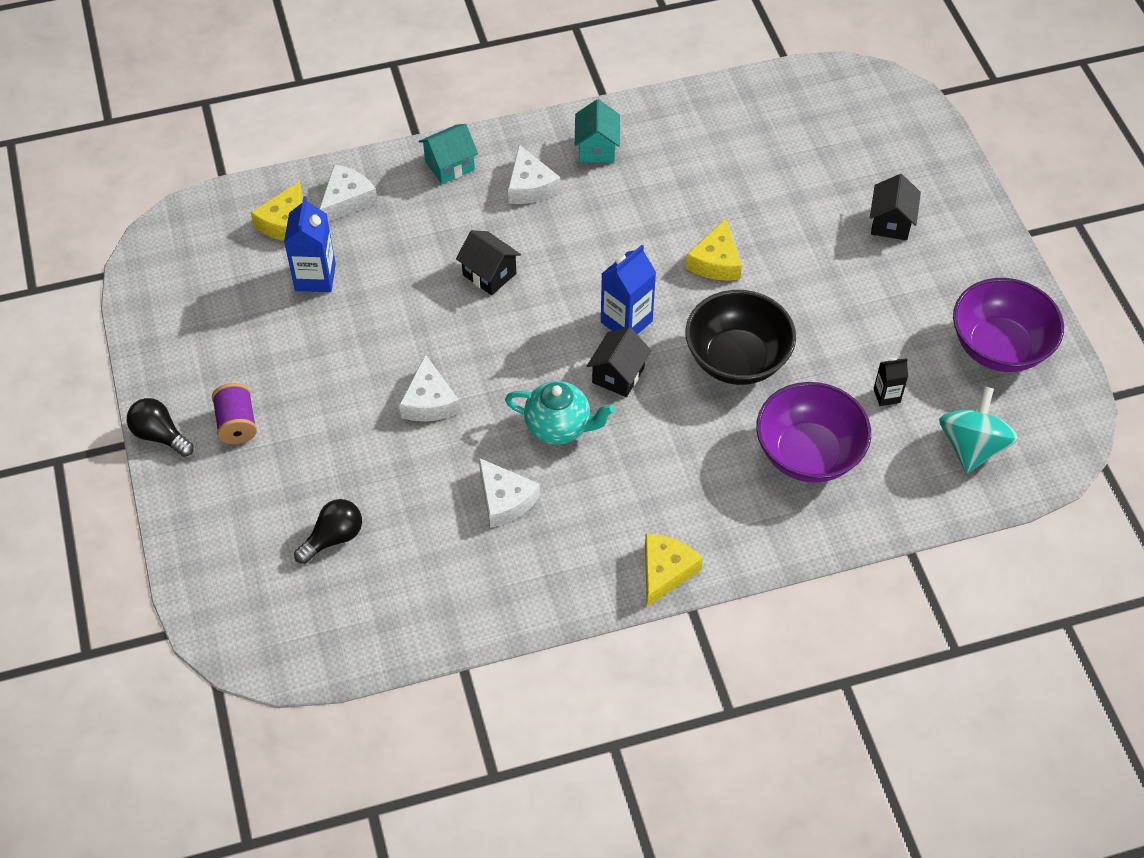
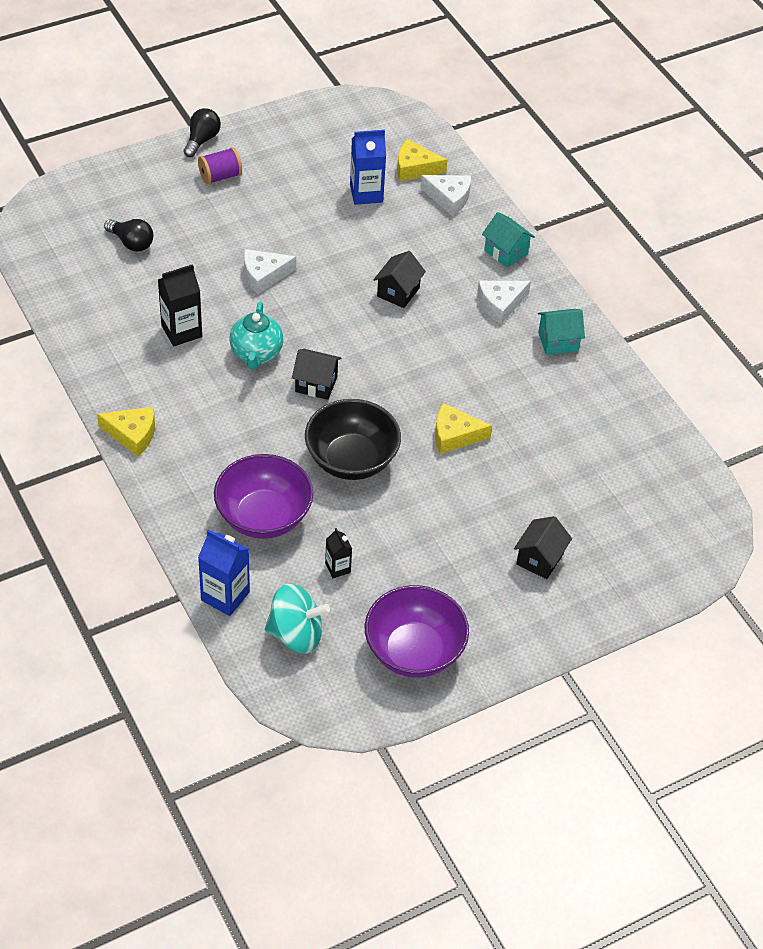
camera: 75 degrees right, 5 degrees down
(505, 500) = (181, 331): white cheese -> black carton
(626, 321) = (372, 383): blue carton -> blue carton (225, 596)
(891, 223) = (539, 559): black house -> black house turned 60 degrees counterclockwise

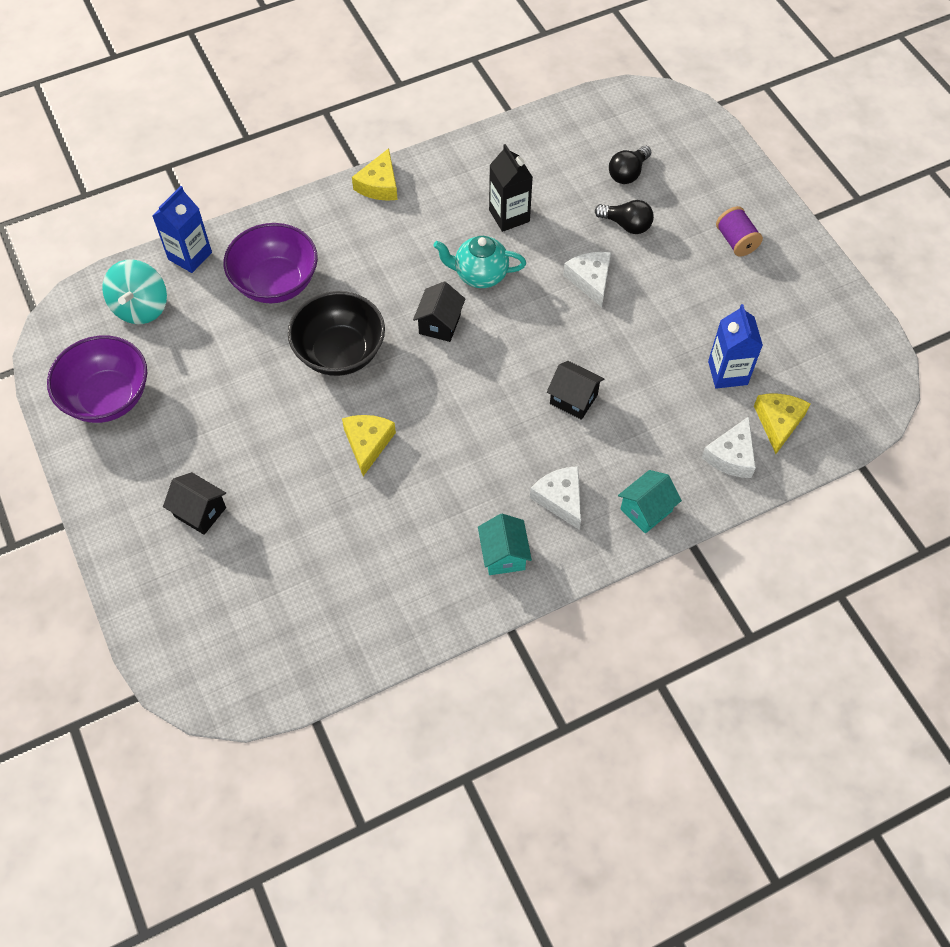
camera: 95 degrees right, 10 degrees up
(202, 140) = (791, 224): black light bulb -> black light bulb (626, 225)
(338, 568) = (210, 339): black carton -> none

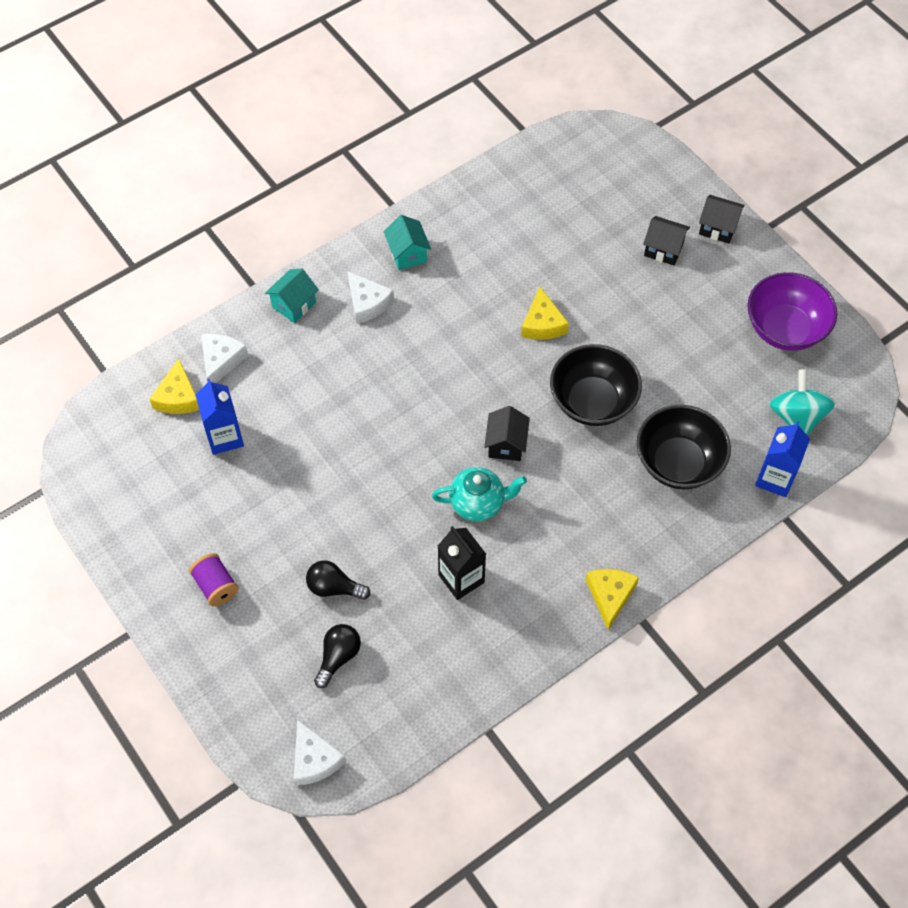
camera: 170 degrees right, 0 degrees up
(276, 282) = (678, 463): purple bowl -> black bowl
(573, 399) = (367, 390): black house -> black house (718, 228)
(590, 280) = (365, 515): white cheese -> white cheese (314, 759)

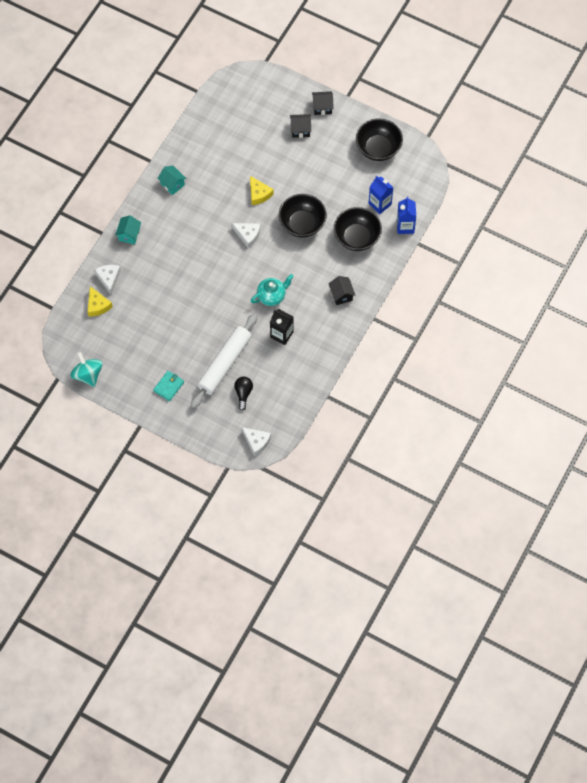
camera: 25 degrees left, 5 degrees up
(216, 586) = (168, 386): purple spool -> turquoise wallet
(224, 437) = (132, 315): blue carton -> blue carton (380, 204)
(334, 587) = (224, 363): black light bulb -> white rolling pin
(367, 303) = (166, 219): white cheese -> white cheese (248, 235)
(506, 444) = (271, 262): black house -> black house (341, 295)
(610, 596) = (354, 313): yellow cheese -> none
(785, 328) = (378, 148): purple bowl -> black bowl
(797, 417) = (402, 191): turquoise spinning top -> turquoise spinning top (88, 375)

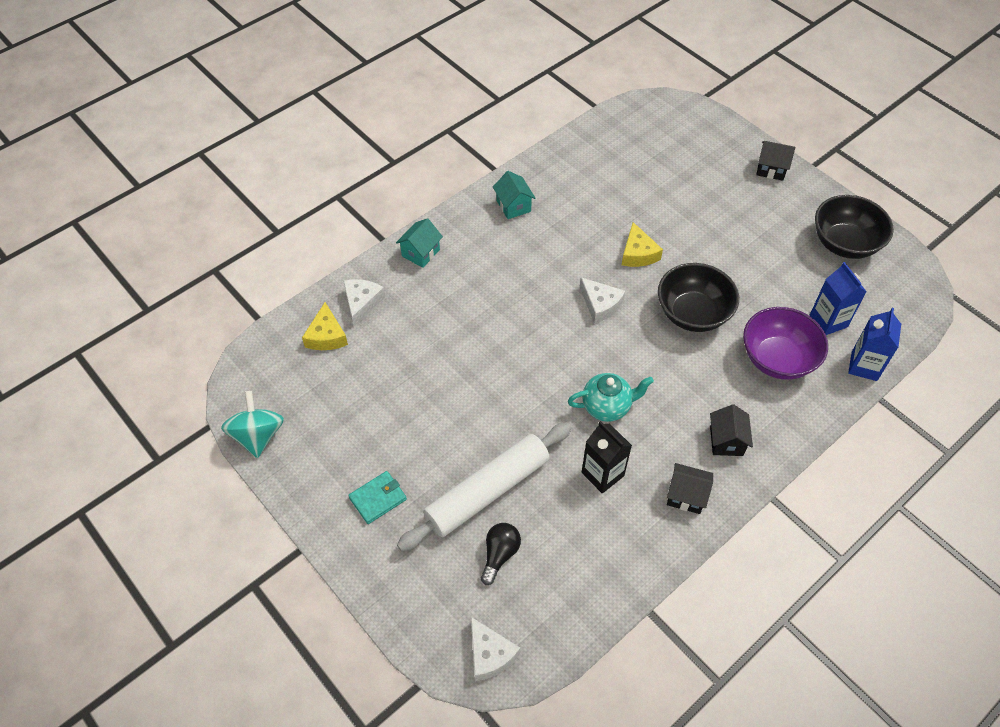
camera: 20 degrees right, 10 degrees down
(300, 130) = (729, 188): black house -> black house (686, 496)
(357, 237) = (777, 359): black bowl -> purple bowl

